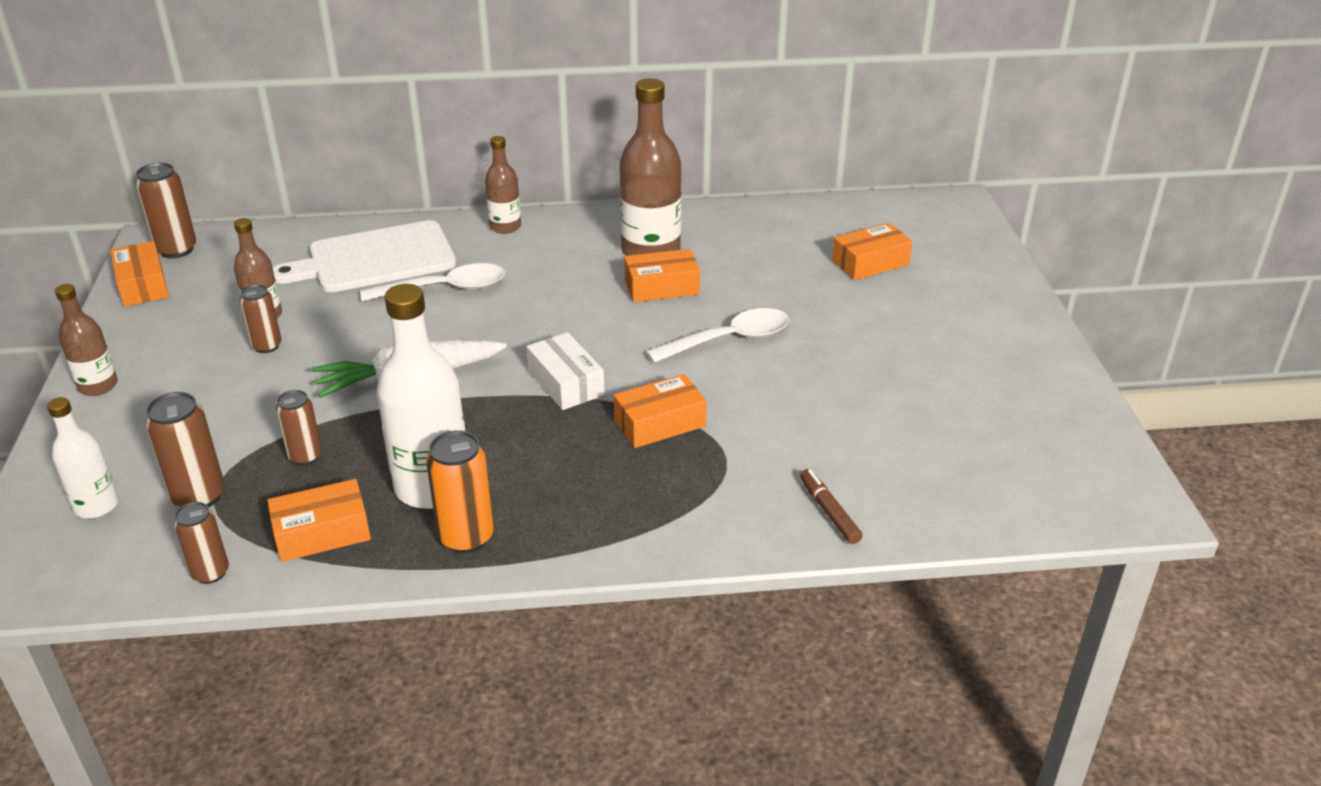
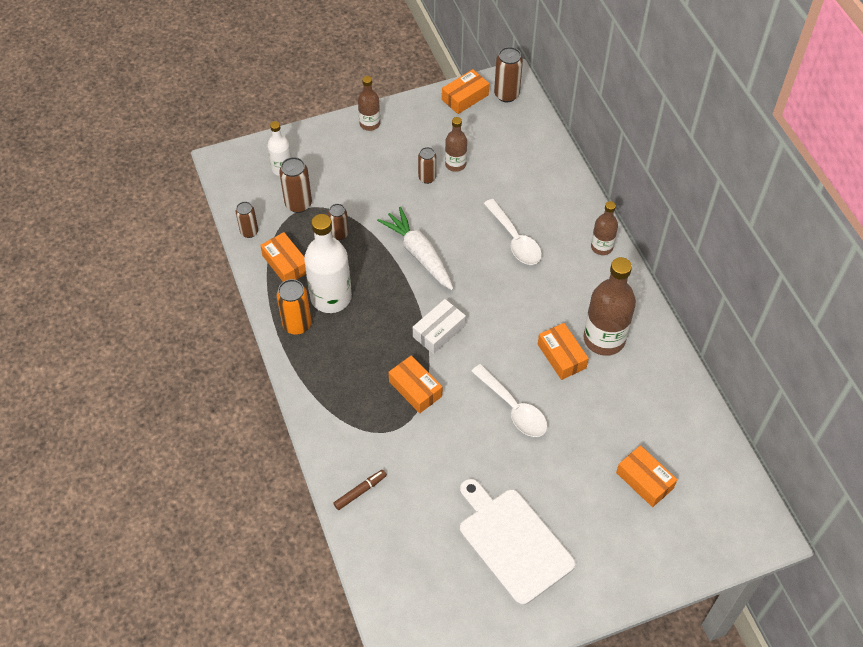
camera: 75 degrees right, 20 degrees up
(375, 259) = (535, 192): white cutting board -> white cutting board (513, 542)

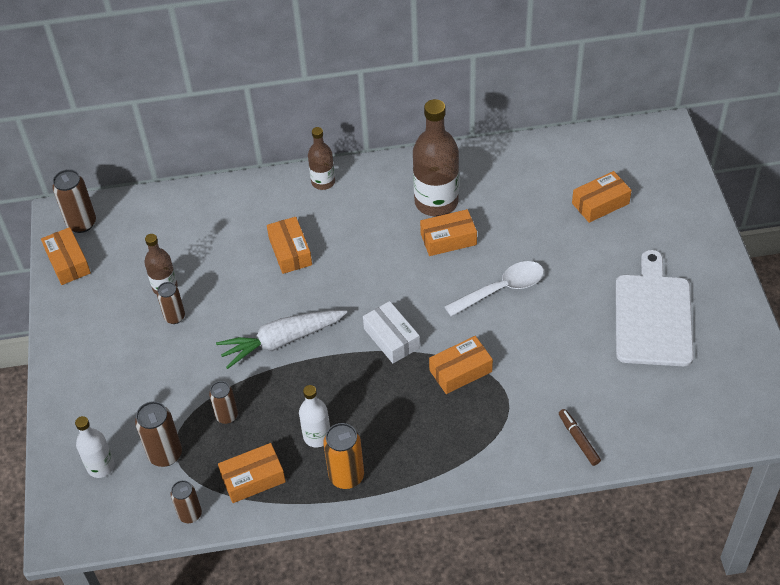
camera: 75 degrees left, 5 degrees down
(331, 297) = (317, 436): white bottle -> white bottle, size x0.56
(370, 124) = (67, 362): brown bottle -> none
(513, 542) = (653, 316): white cutting board -> white cutting board turned 120 degrees clockwise
(515, 240) = (290, 251): white spoon -> orange box

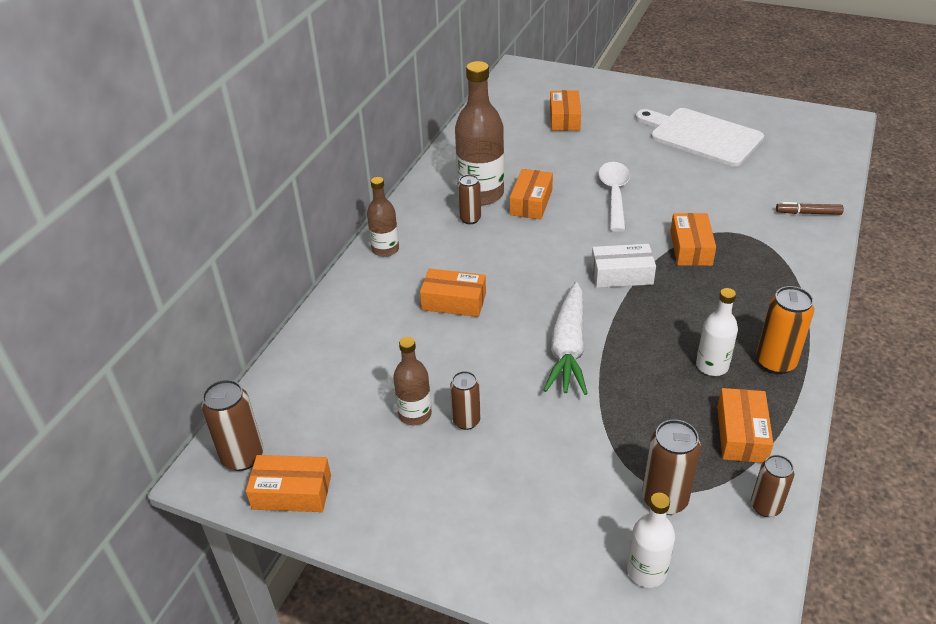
camera: 60 degrees left, 10 degrees down
(227, 416) = (641, 426): brown can -> brown can (470, 219)

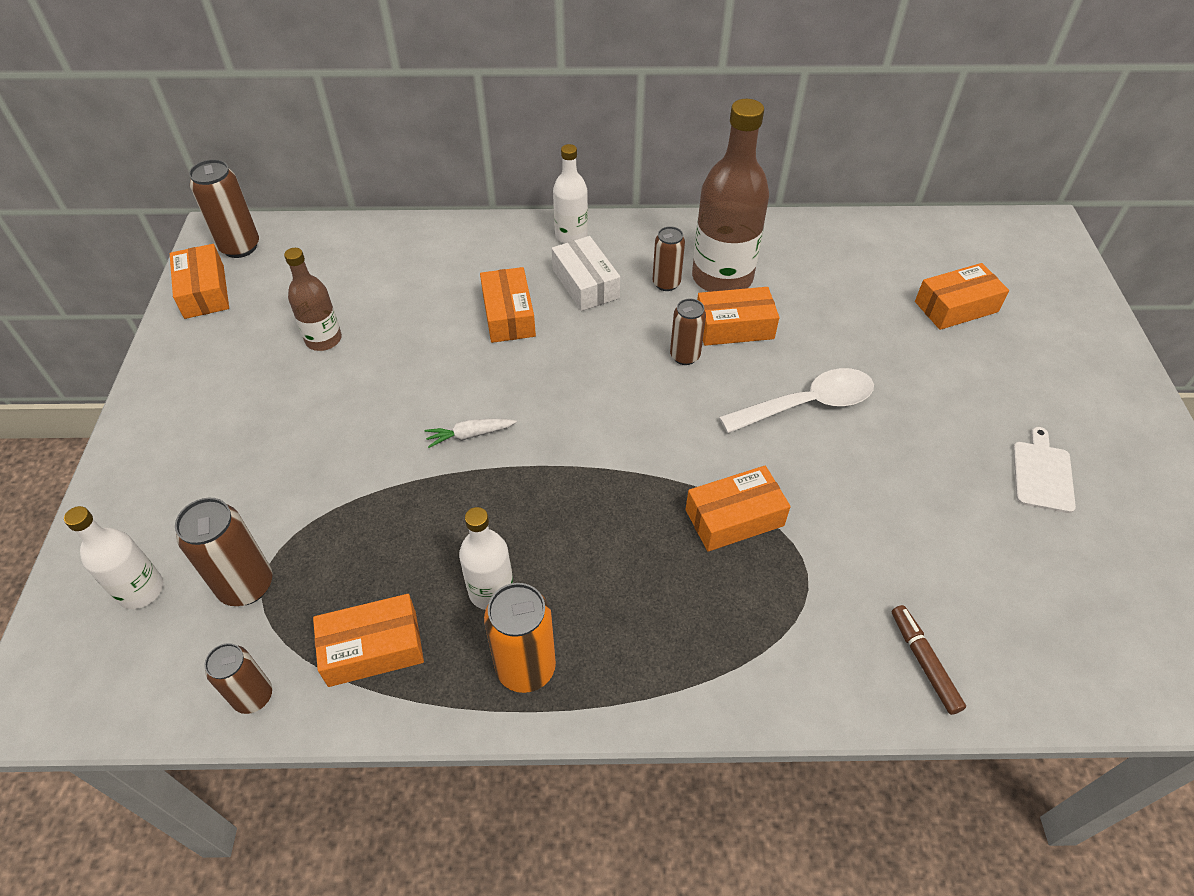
camera: 65 degrees right, 10 degrees up
(385, 249) = (571, 235): brown bottle -> white bottle
(466, 421) = (324, 381): brown can -> brown can (685, 356)
(568, 347) = (470, 435): white carrot -> white carrot, size x0.45
(621, 274) = (633, 453): white box -> white box (585, 284)
(701, 136) = (1042, 474): white cutting board -> white cutting board, size x0.47

